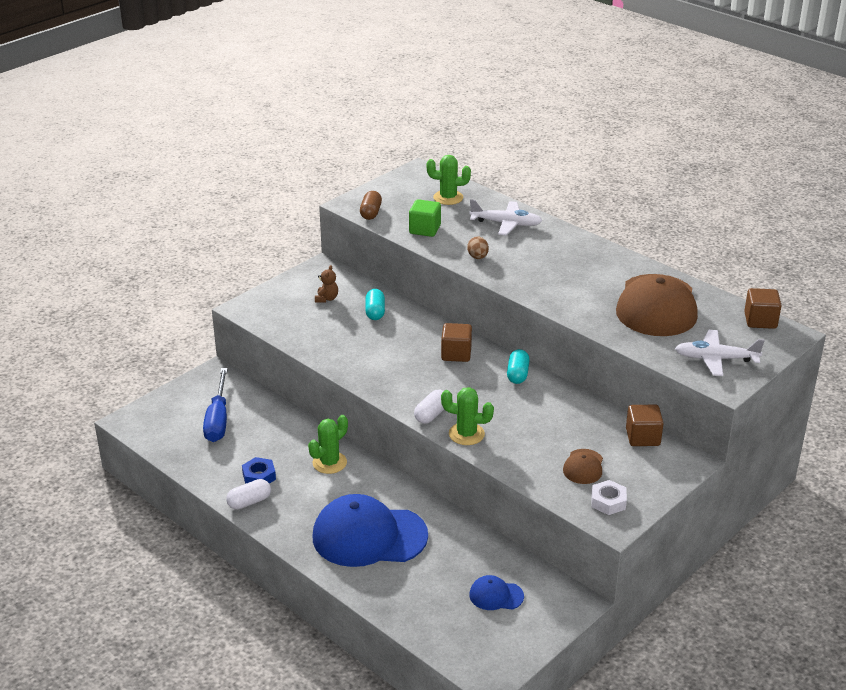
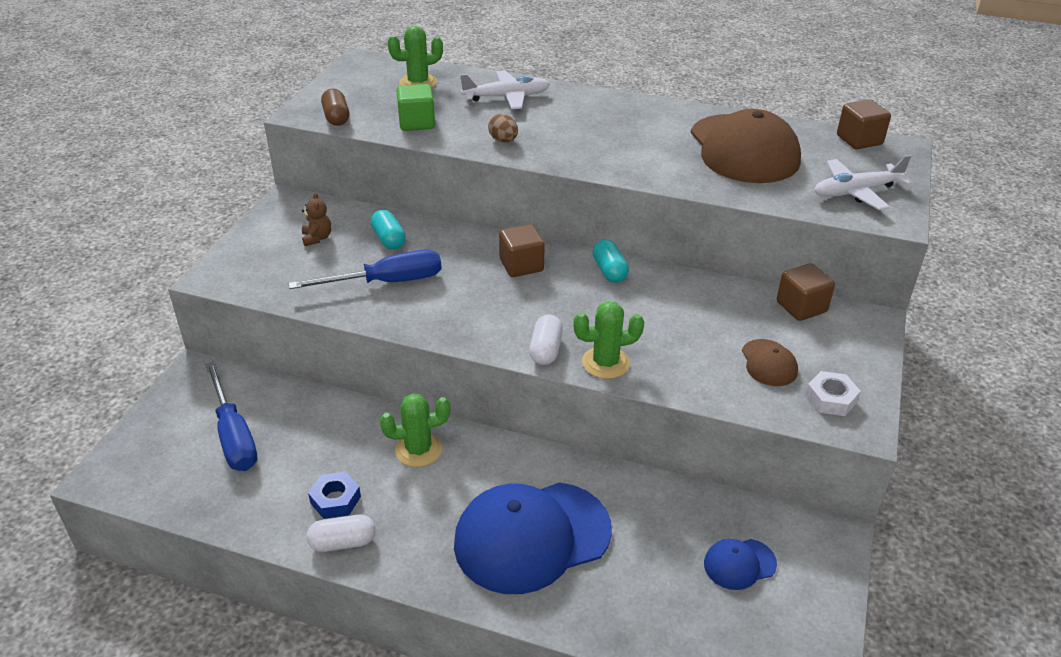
camera: 25 degrees left, 5 degrees up
(249, 502) = (343, 542): white capsule -> white capsule turned 45 degrees clockwise
(329, 463) = (418, 450): green cactus -> green cactus turned 60 degrees clockwise
(354, 341) = (387, 282): none -> blue screwdriver

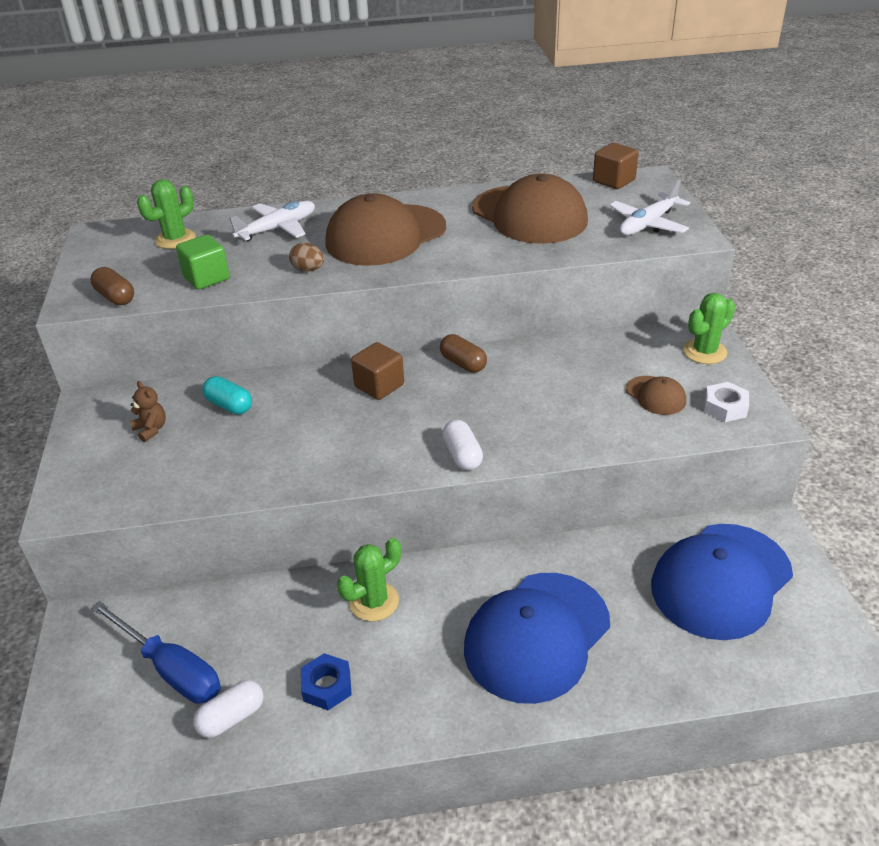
camera: 25 degrees left, 0 degrees up
(343, 542) = (365, 724): white capsule -> white capsule (231, 717)
(387, 282) = (259, 447): blue screwdriver -> none
(594, 130) = (385, 235): none -> brown cap
(605, 363) = (524, 447): green cactus -> green cactus (704, 352)
(609, 271) = (463, 363): turquoise capsule -> brown capsule
(739, 564) = (721, 580): blue cap -> blue cap, size x2.23
(801, 307) = (644, 339): brown cube -> none

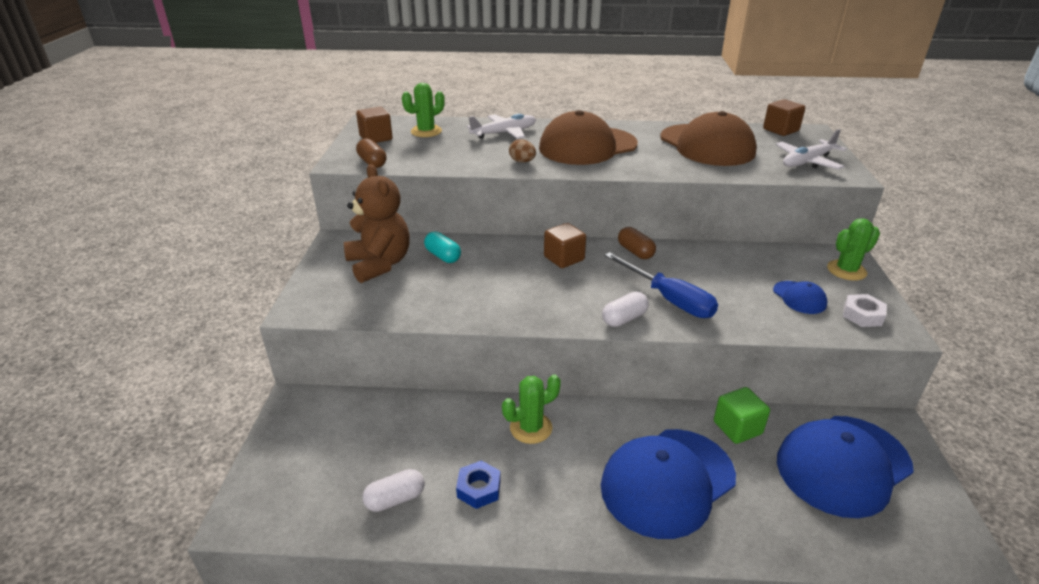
camera: 10 degrees right, 5 degrees down
(111, 258) = (376, 138): none -> brown cube
(151, 429) = (379, 264): brown teddy bear -> brown teddy bear, size x2.35
(171, 669) = (356, 451): blue screwdriver -> blue screwdriver (669, 299)
(206, 278) = (443, 158): green cube -> green cube (737, 428)
(462, 455) = (624, 319): white capsule -> white capsule turned 60 degrees clockwise
(655, 395) = (799, 297): brown cap -> blue cap

